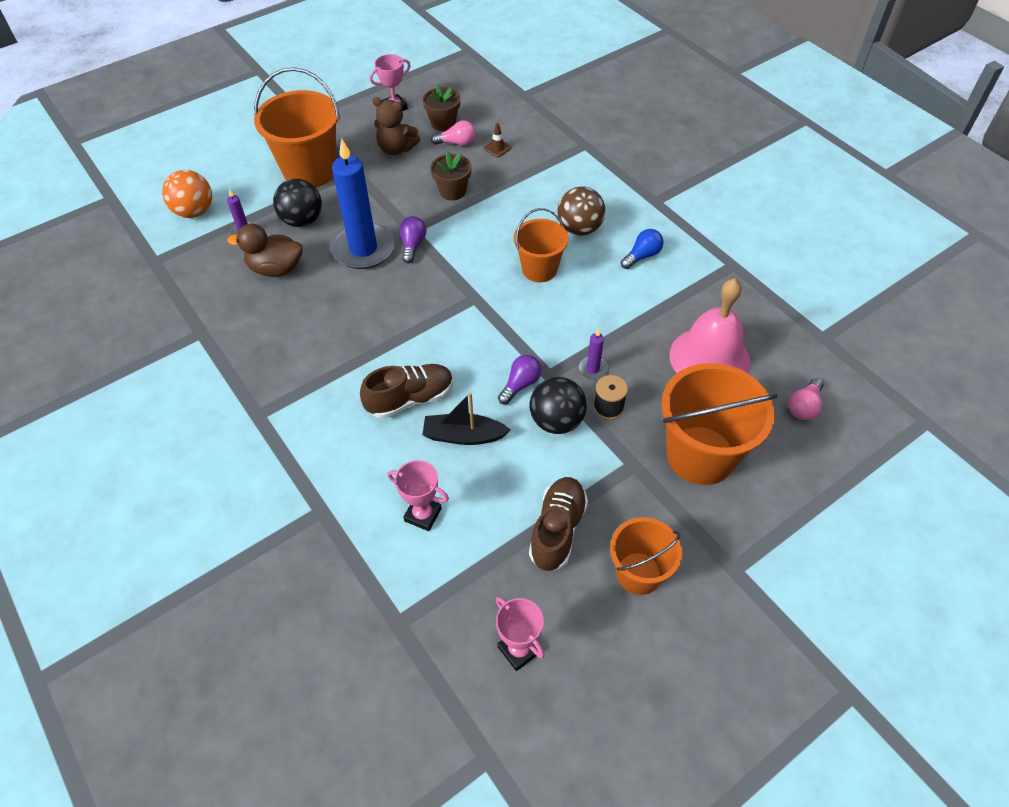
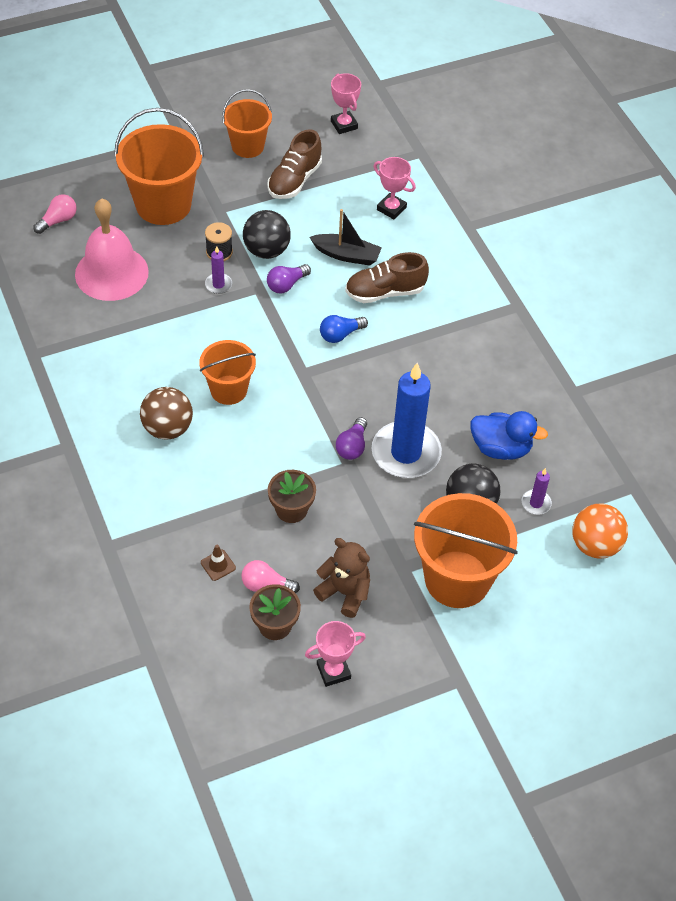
camera: 170 degrees left, 0 degrees up
(276, 269) = (501, 448): brown duck -> blue duck
(642, 256) = (118, 383): blue light bulb -> blue light bulb (340, 334)

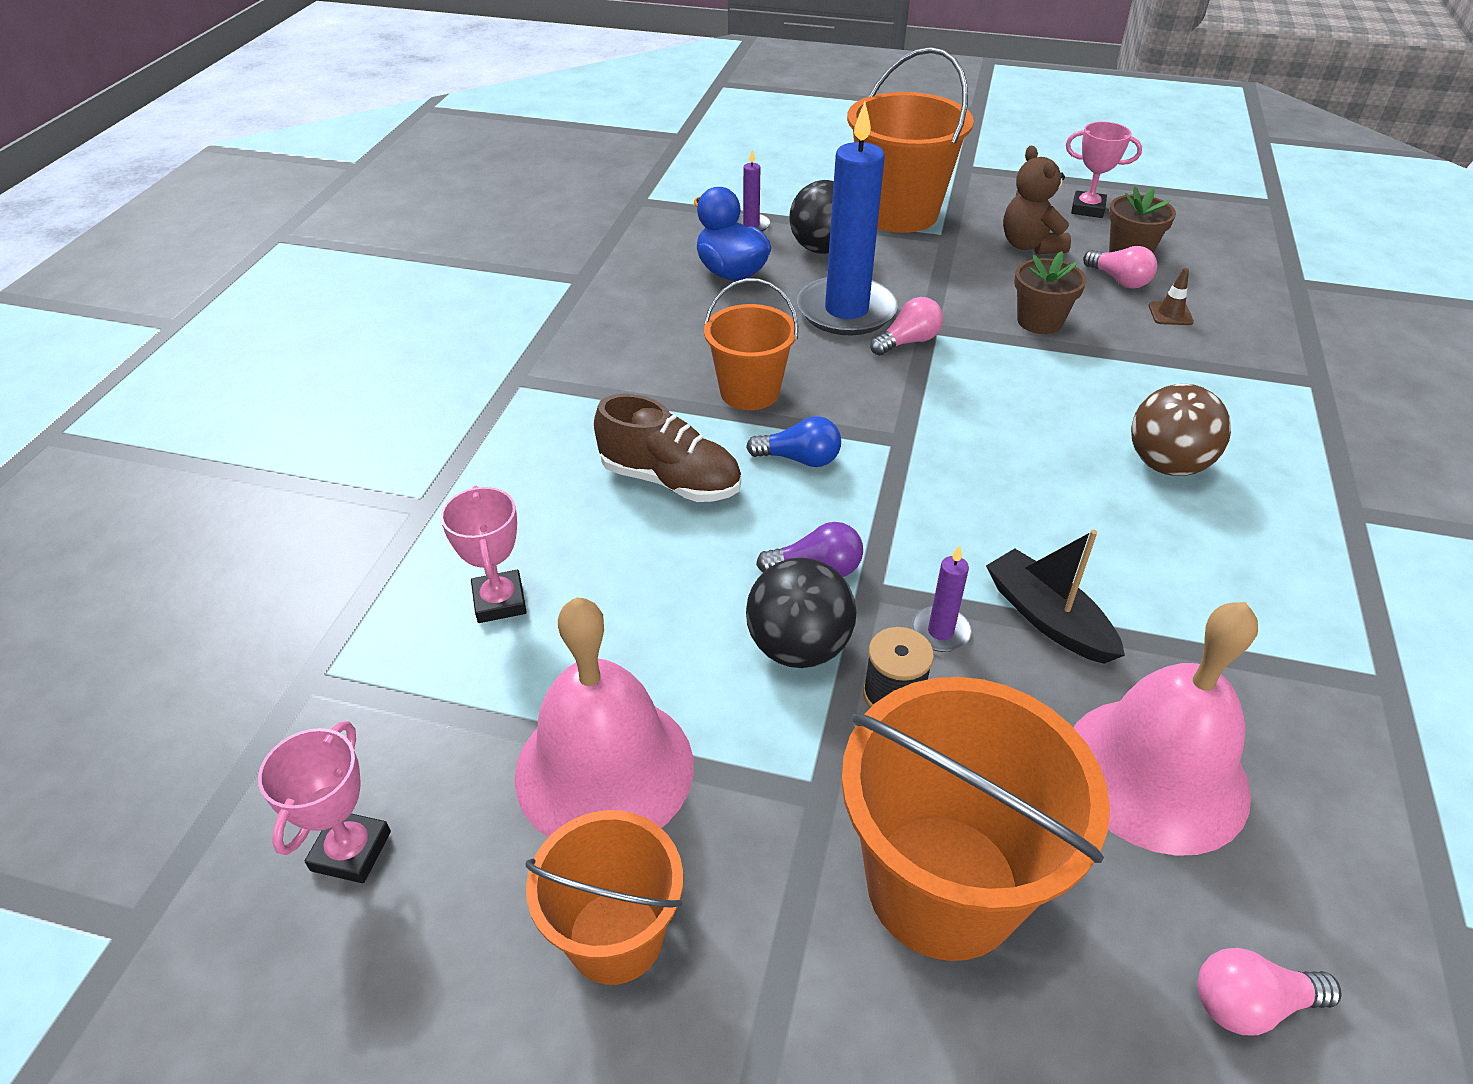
camera: 140 degrees left, 10 degrees down
(228, 390) = (1036, 469): orange bucket -> orange bucket (749, 392)
(294, 180) = (604, 768): brown shoe -> pink bell
(346, 255) = (666, 564): black boat -> black boat (1047, 618)
(352, 446) = (908, 342): purple light bulb -> pink light bulb
(595, 545) = (733, 184): orange ball -> none

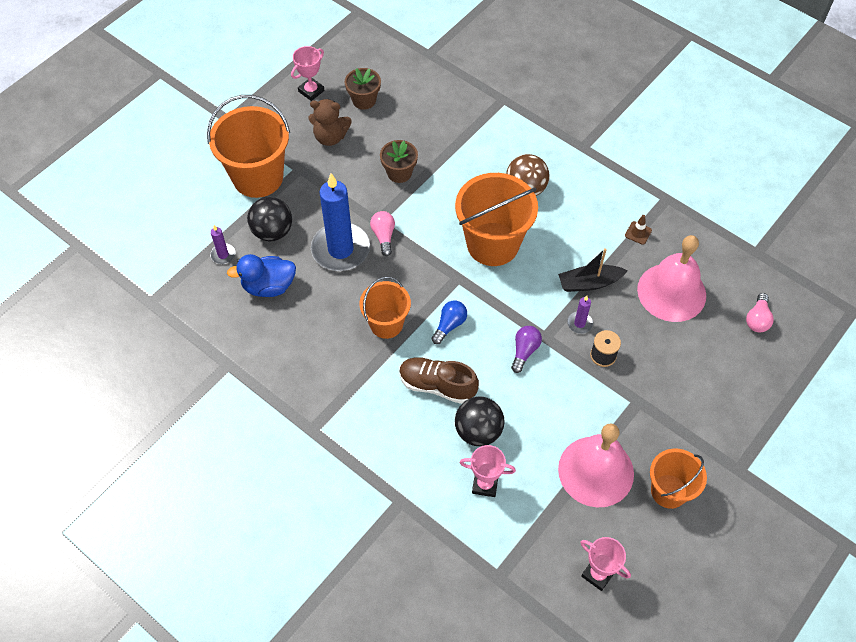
camera: 65 degrees left, 15 degrees up
(670, 480) = (437, 385): brown shoe -> brown shoe turned 120 degrees counterclockwise
(798, 647) = (565, 377): black ball -> black ball (478, 431)
(943, 885) = (688, 381): orange bucket -> orange bucket (493, 244)
(1119, 280) = (384, 120): pink light bulb -> none
(1170, 314) = (424, 118): brown traffic cone -> brown traffic cone (638, 233)

